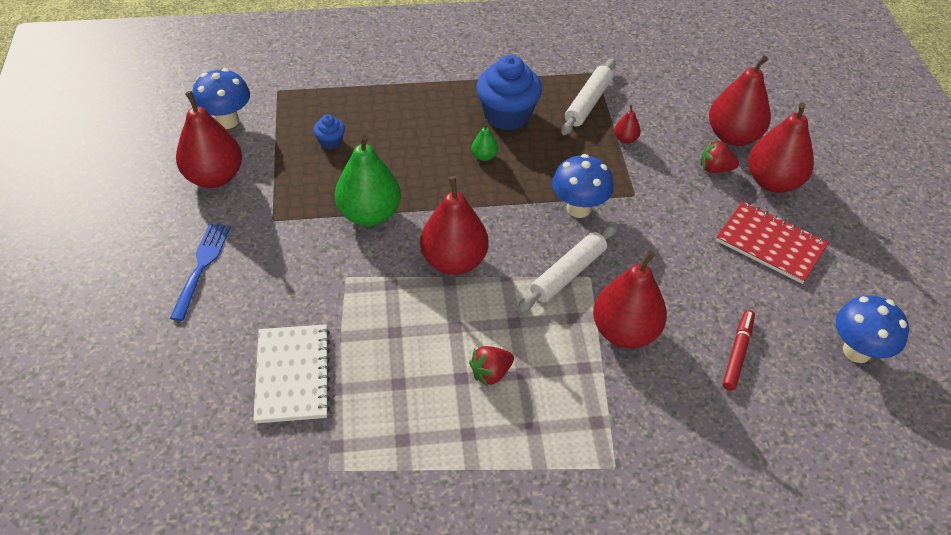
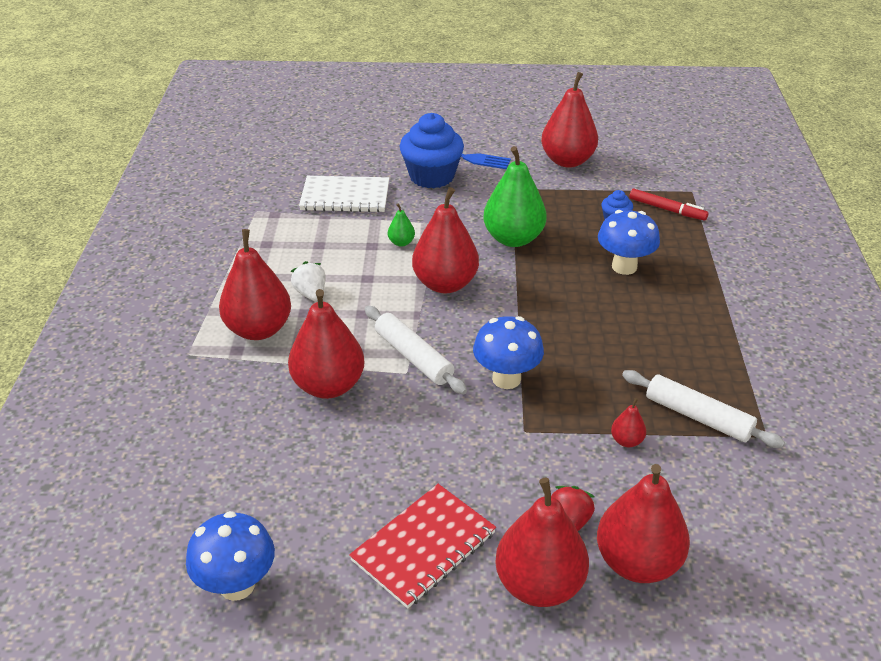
camera: 100 degrees right, 10 degrees down
(227, 121) = (642, 165): blue mushroom -> blue mushroom (624, 267)
(484, 156) = (594, 317): green pear -> green pear (401, 242)
(491, 373) = (311, 294): red strawberry -> white strawberry
(507, 115) = (666, 342): blue cupcake -> blue cupcake (431, 176)
(560, 409) = (259, 329): none -> red pear
(737, 353) = (273, 469): red marker -> red marker (667, 209)

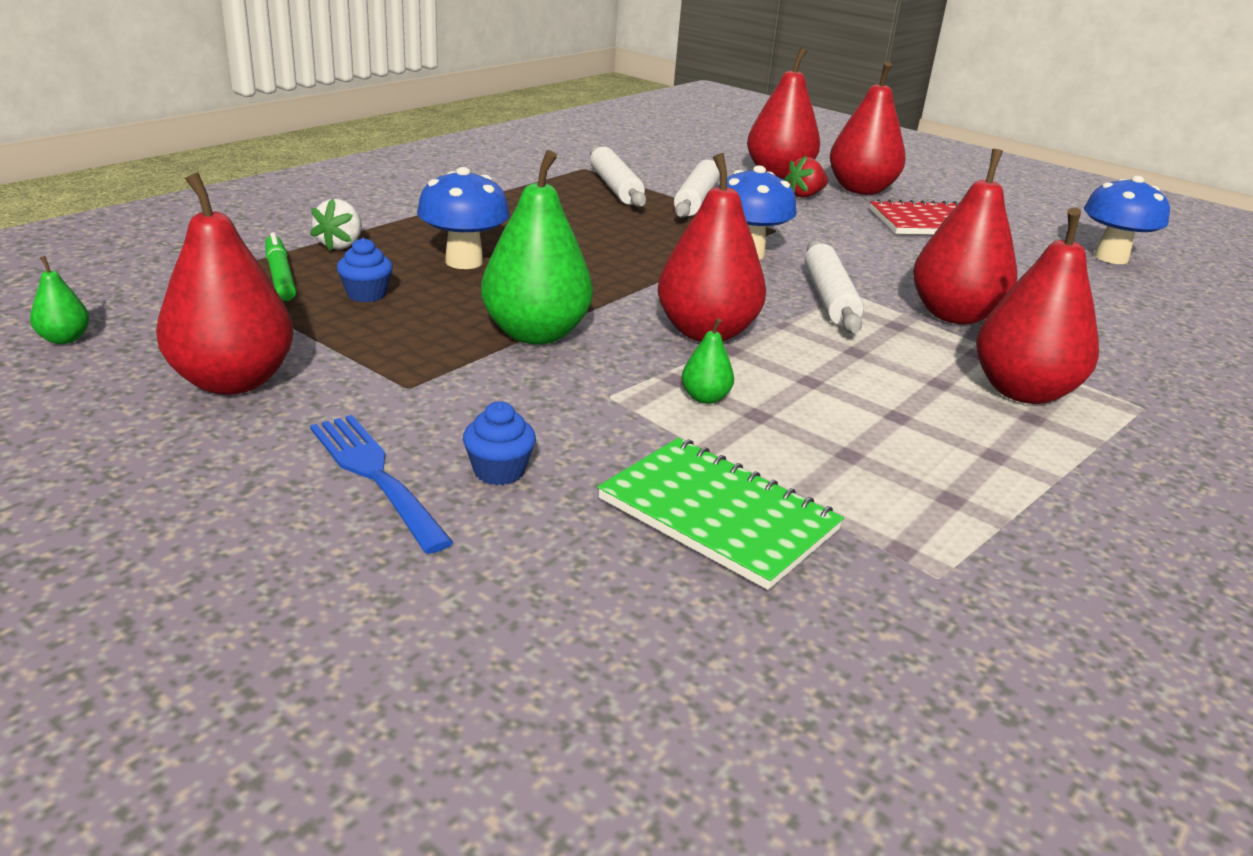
camera: 145 degrees left, 10 degrees down
(311, 294) = (915, 398): white strawberry -> white strawberry (341, 245)
(345, 197) = (718, 514): white notebook -> green notebook
(431, 176) = (499, 471): blue cupcake -> blue cupcake, size x0.47
(626, 441) = (696, 200): red pear -> white rolling pin
(651, 145) = (64, 339): none -> green pear
(667, 209) = (280, 276): red marker -> green marker

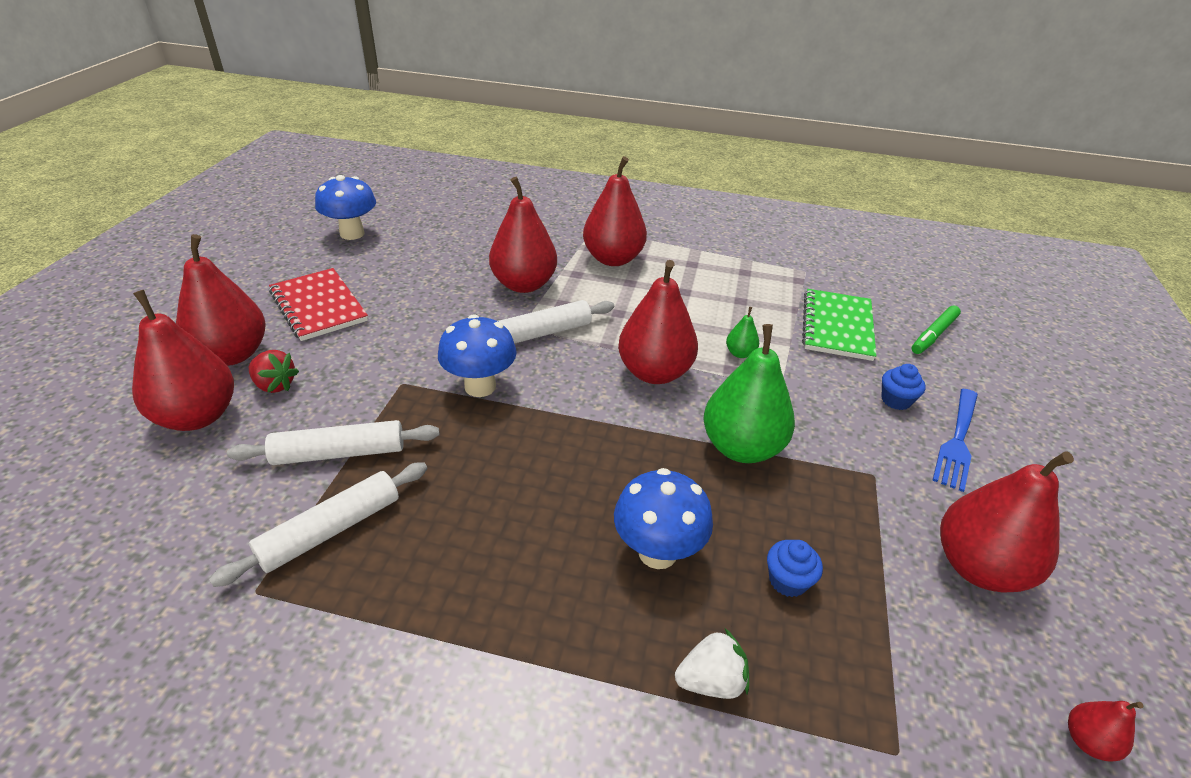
camera: 115 degrees left, 10 degrees up
(64, 339) = (1087, 741): green pear -> red pear
(280, 276) = (824, 677): green marker -> green marker (933, 335)

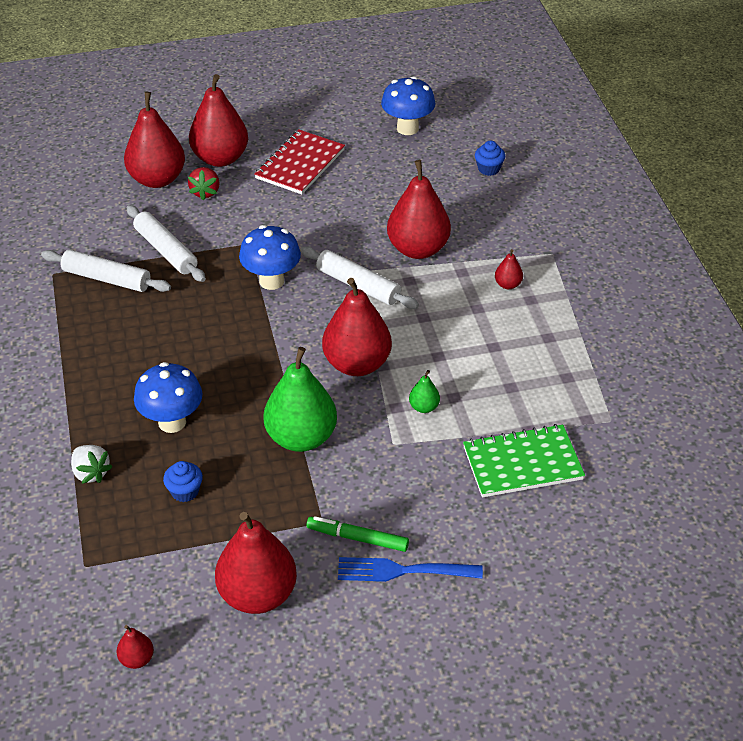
camera: 65 degrees right, 5 degrees up
(613, 259) = (508, 285): red pear -> red pear, size x0.44
(896, 400) = (432, 522): blue cupcake -> blue cupcake (488, 169)
(933, 335) = (568, 538): green marker -> green marker (357, 538)

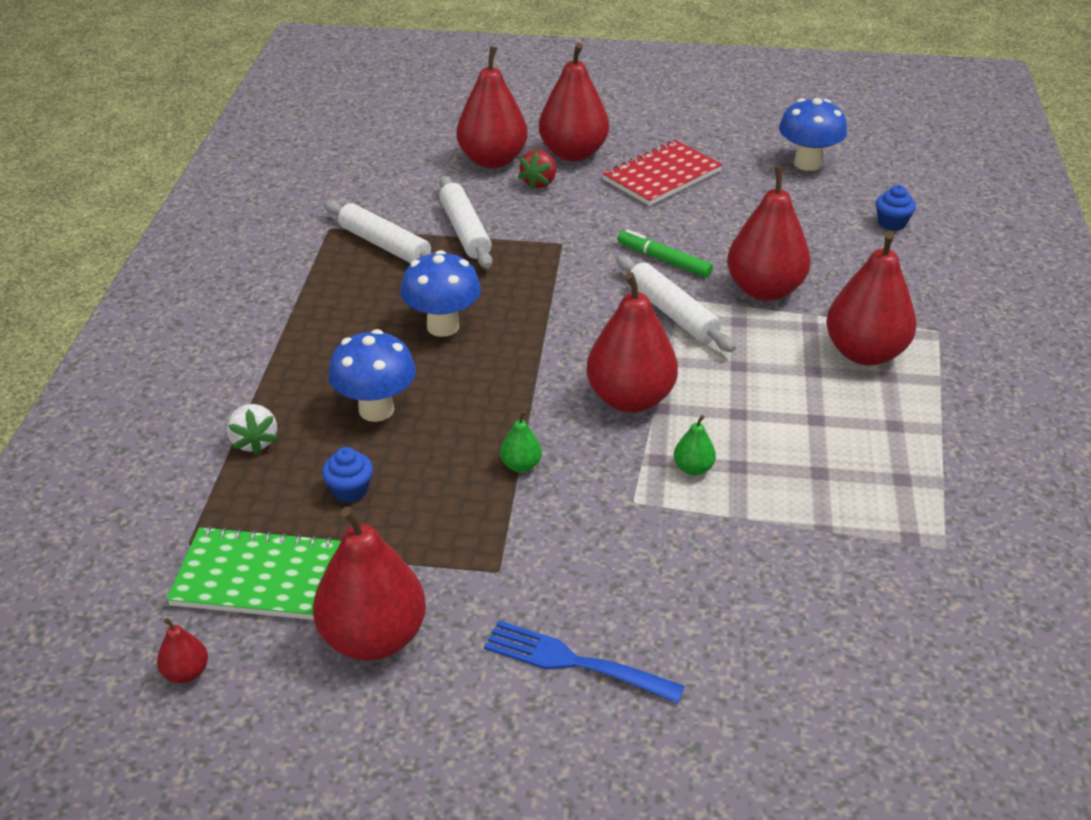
camera: 20 degrees right, 5 degrees down
(271, 281) = (570, 286): blue mushroom -> blue mushroom (443, 326)
(301, 438) = (521, 465): green pear -> green pear, size x0.44
(357, 538) = (534, 604): green marker -> green marker (664, 260)
(508, 285) = (864, 353): red pear -> red pear, size x2.29
(522, 463) = (797, 570): green notebook -> green notebook (257, 577)

